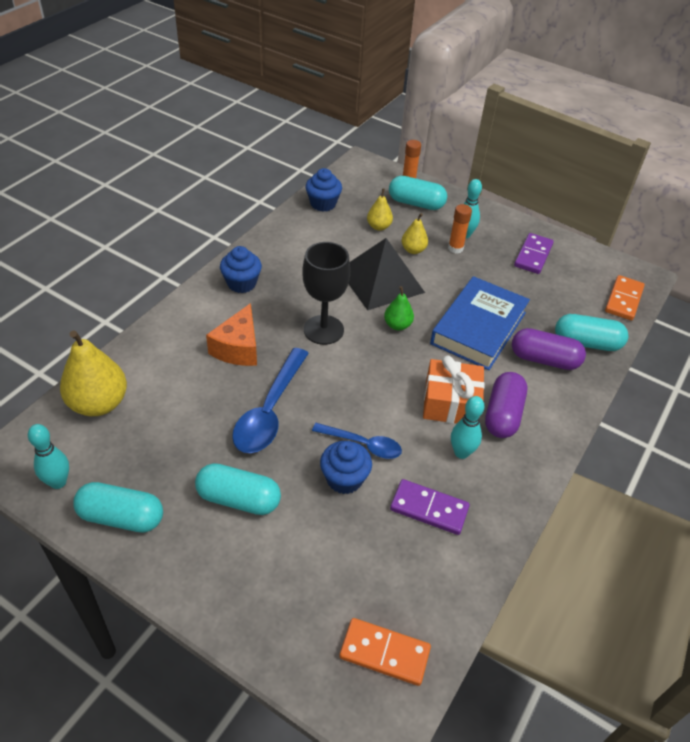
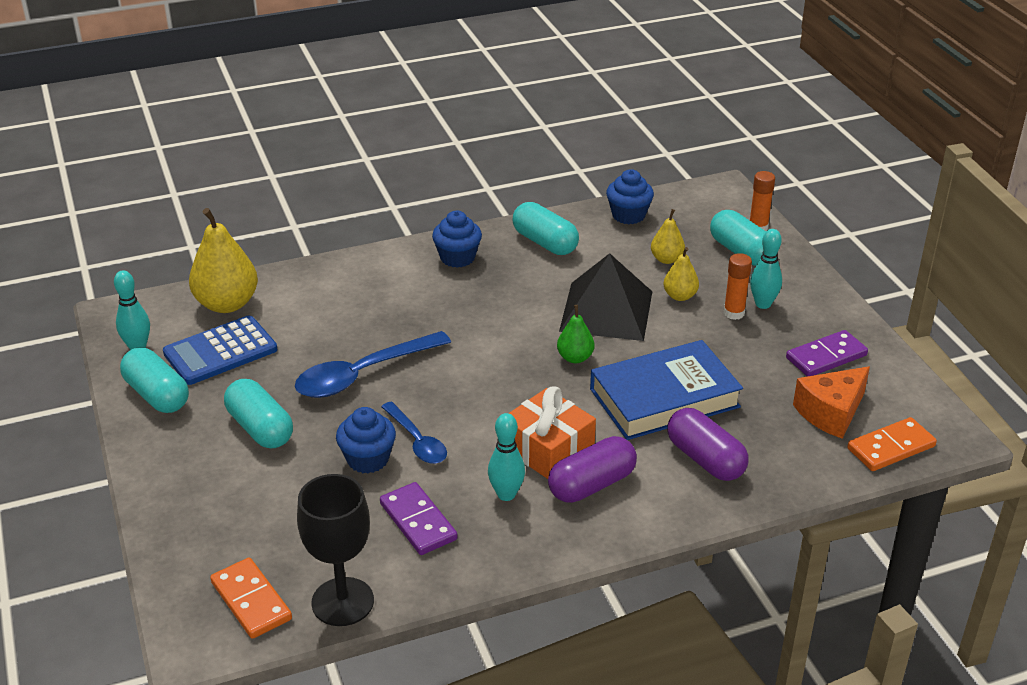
camera: 40 degrees right, 10 degrees down
(136, 449) = (220, 351): none -> blue calculator
(238, 348) = (392, 311): orange cheese -> orange cheese (831, 413)
(323, 330) = (492, 330): black goblet -> black goblet (342, 602)
(586, 343) = (780, 467): turquoise capsule -> turquoise capsule (545, 242)

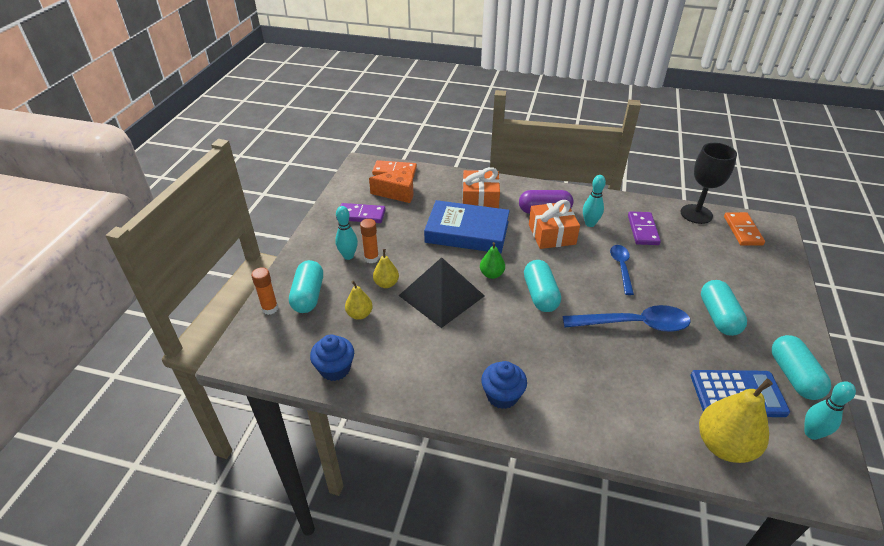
camera: 145 degrees left, 5 degrees up
(368, 459) = (655, 270): blue cupcake -> none
(545, 242) = (423, 375): turquoise capsule -> turquoise capsule (540, 295)
(705, 459) = (480, 199): purple capsule -> orange gift

